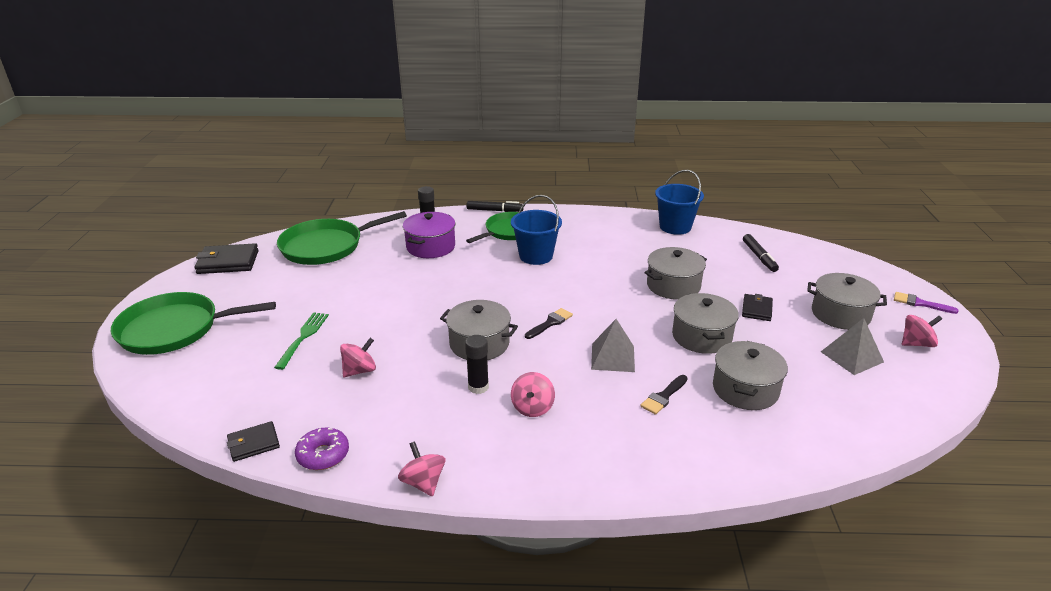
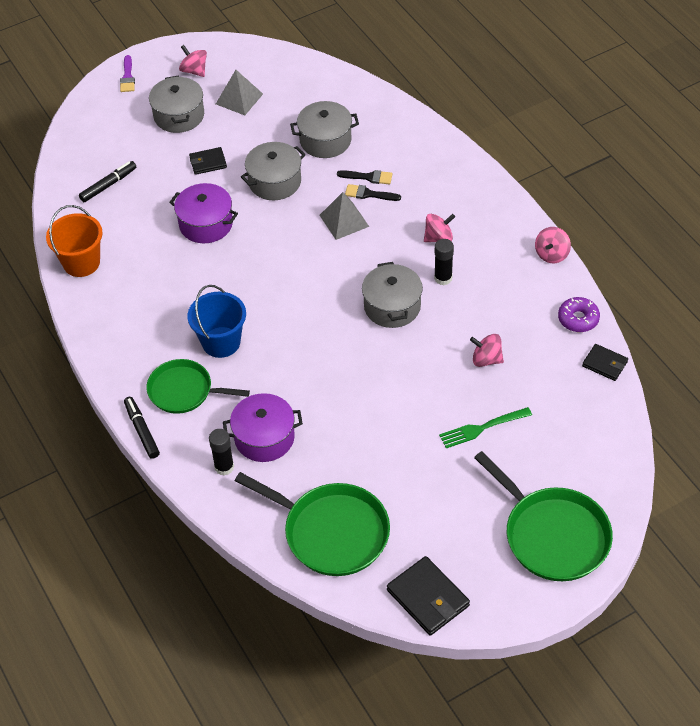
camera: 120 degrees left, 20 degrees up
(550, 323) = (328, 277): black brush -> black brush (369, 194)
(673, 286) = (206, 224): grey pot -> purple pot
(675, 227) = (81, 263): blue bucket -> orange bucket

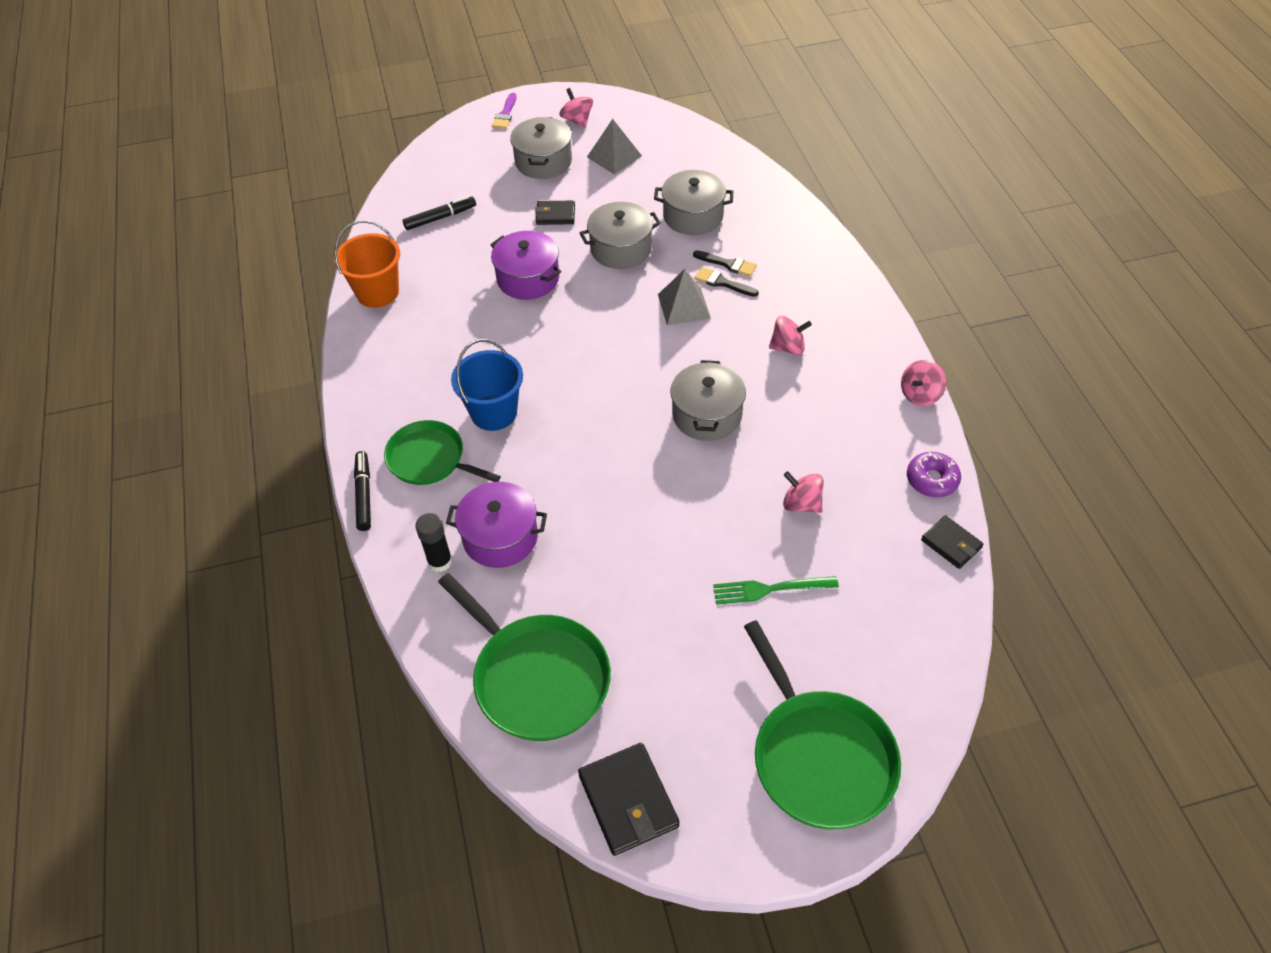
camera: 15 degrees right, 0 degrees up
(443, 278) = (778, 395): black glue stick -> none

